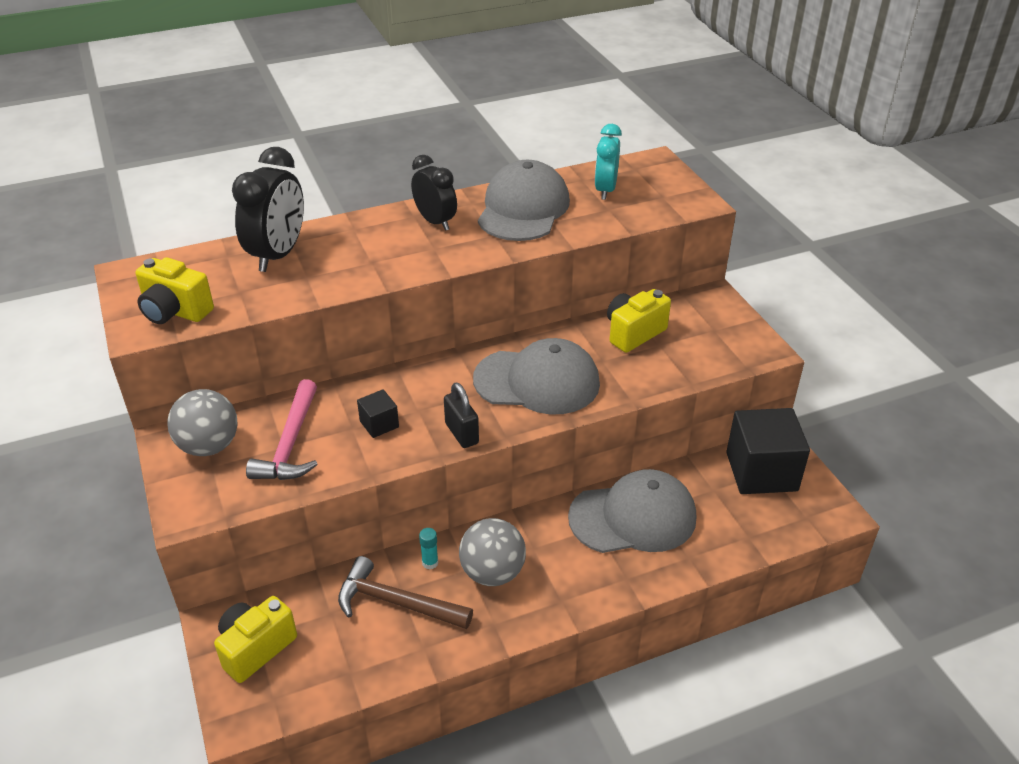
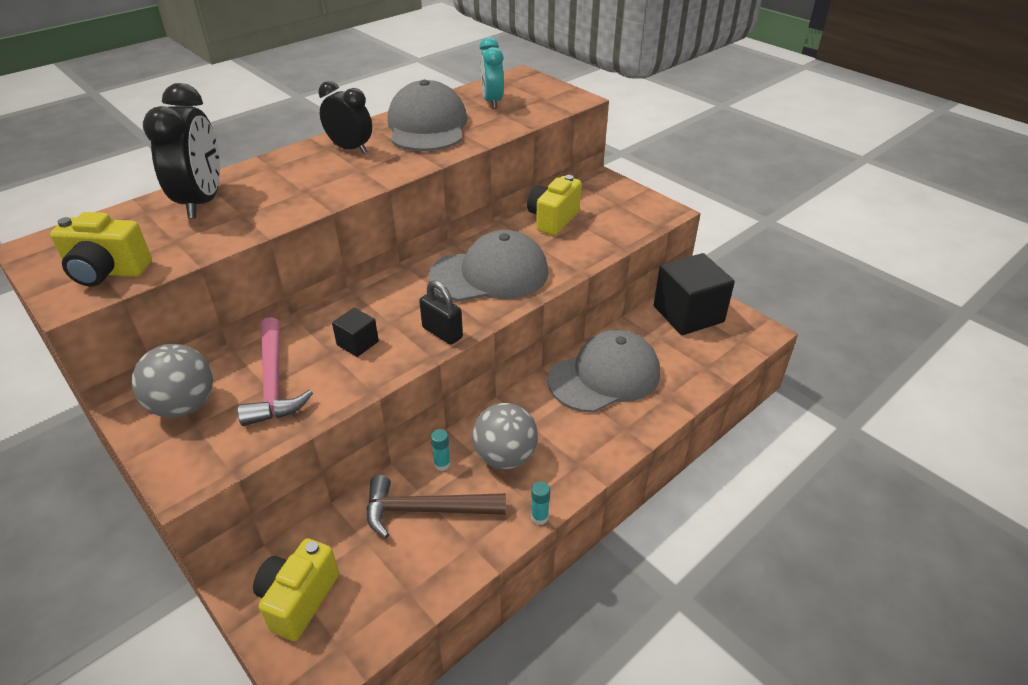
camera: 20 degrees left, 0 degrees up
(498, 642) = (539, 517): none -> turquoise glue stick

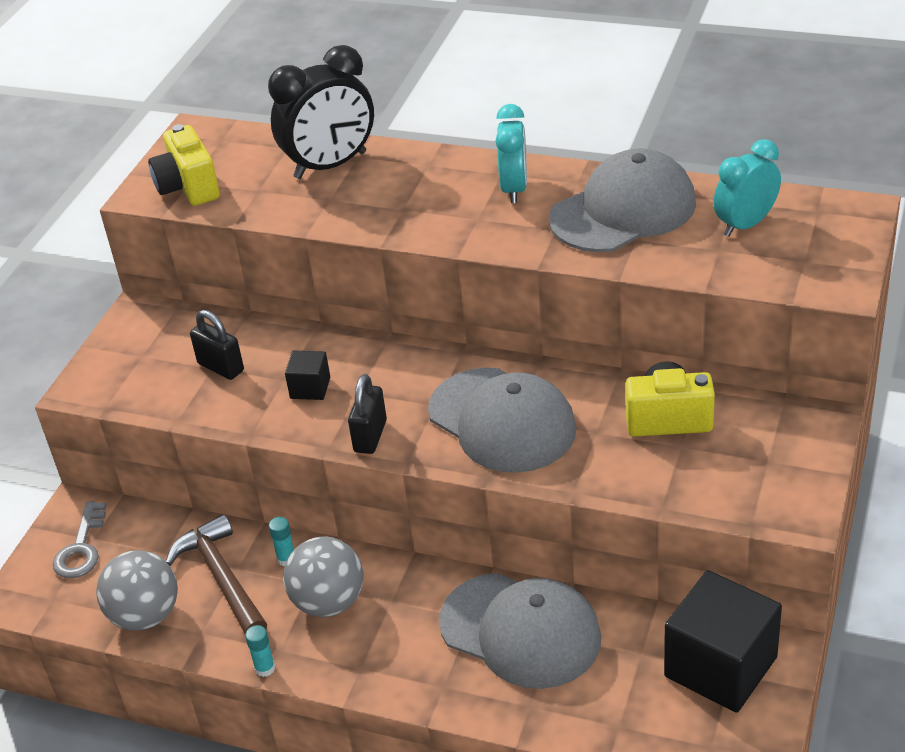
camera: 65 degrees right, 0 degrees up
(184, 406) = (158, 336): grey ball -> grey ball (145, 615)
(273, 382) = (221, 367): pink hammer -> black padlock
(298, 599) = (81, 548): yellow camera -> grey key
(350, 149) = (514, 189): black clock -> turquoise clock

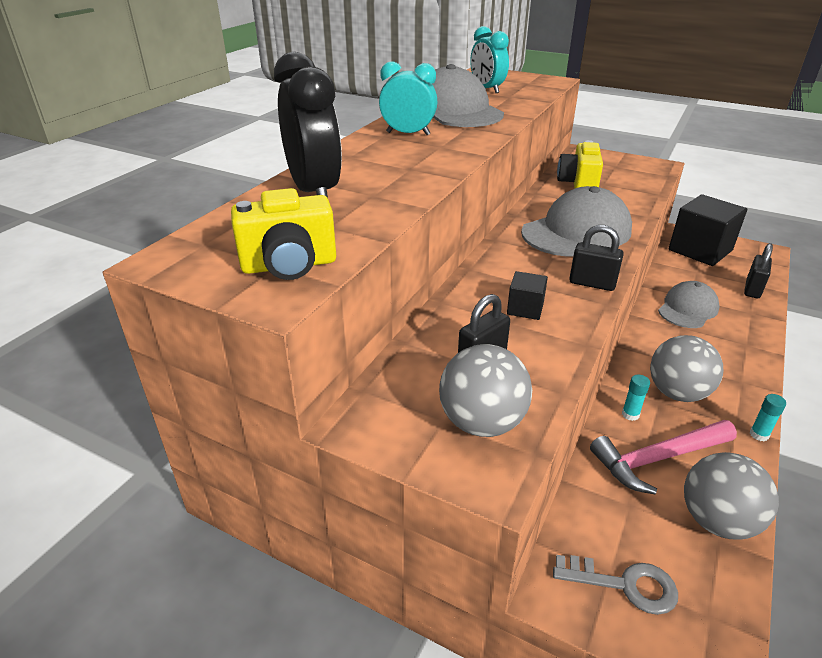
camera: 85 degrees left, 5 degrees down
(139, 376) = (482, 423): none -> grey ball
(222, 578) = (658, 459): brown hammer -> pink hammer
(520, 631) = (688, 309): grey cap -> grey cap, size x0.63
(601, 719) = (752, 289): none -> black padlock

